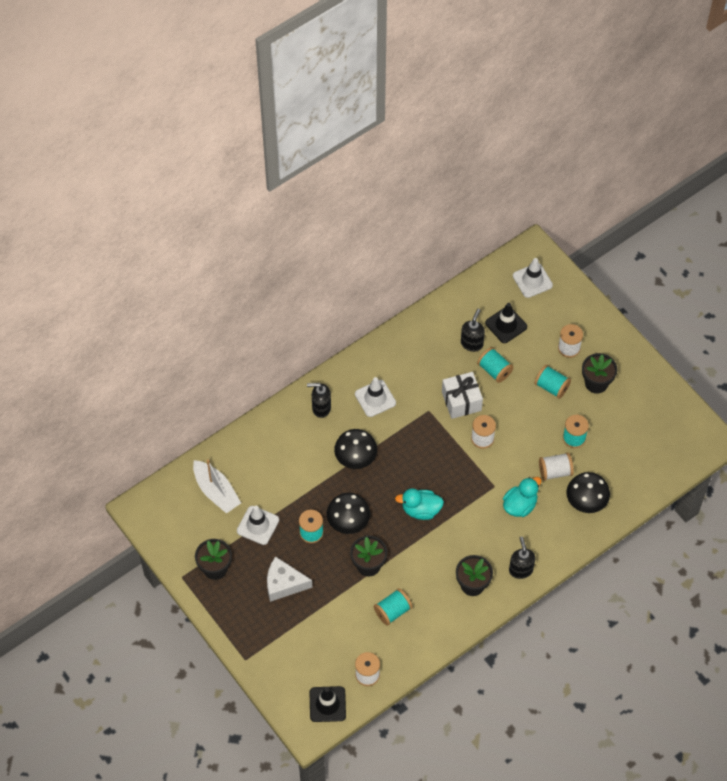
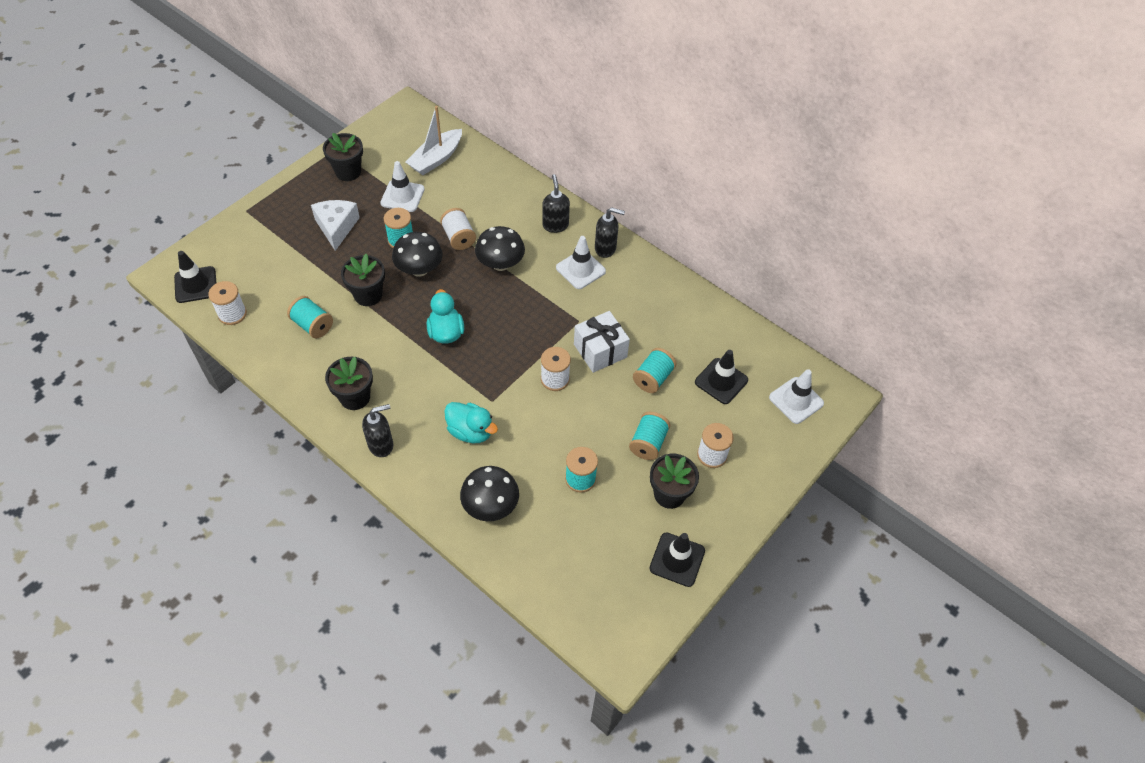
camera: 75 degrees right, 5 degrees down
(472, 343) = (683, 350): black soap dispenser -> black soap dispenser (605, 248)
(555, 471) = (526, 463): white spool -> white spool (459, 237)
(647, 390) = (677, 559): none -> black traffic cone

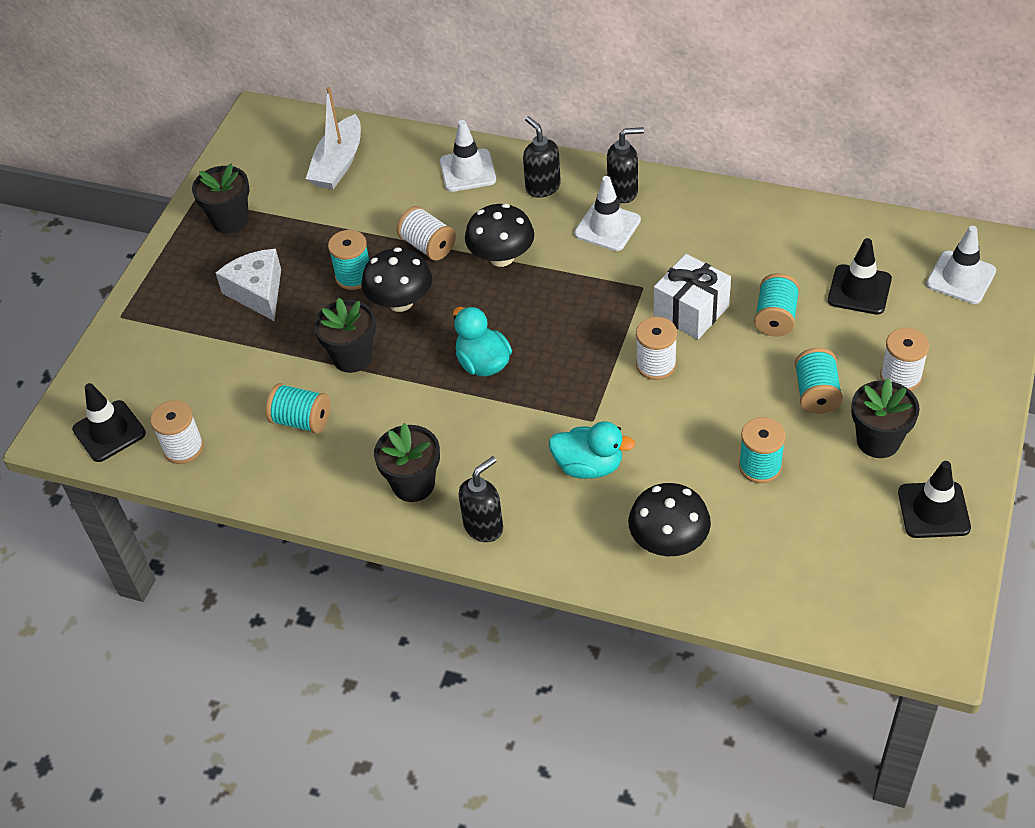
camera: 15 degrees left, 5 degrees down
(402, 196) = (322, 224): white traffic cone -> white traffic cone (468, 171)

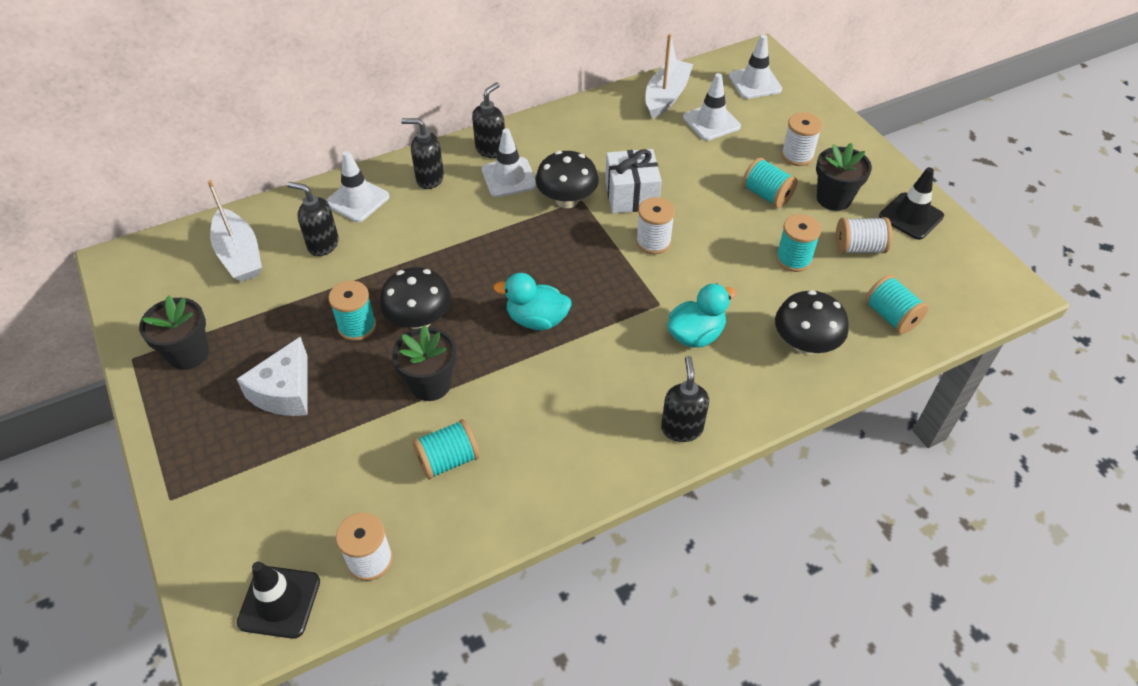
camera: 50 degrees left, 0 degrees up
(257, 292) = (285, 391): white cheese -> white cheese turned 90 degrees counterclockwise
(402, 193) = (323, 244): none -> black soap dispenser
(413, 484) = (595, 439): black flower pot -> none
(428, 246) = (391, 268): white spool -> white spool (859, 248)
(501, 257) = (458, 241): black mushroom -> black mushroom (567, 200)
(775, 318) = (686, 167): turquoise spool -> turquoise spool (891, 316)
(849, 237) = (666, 96): none -> white boat
(859, 290) = (711, 122): black traffic cone -> white traffic cone

